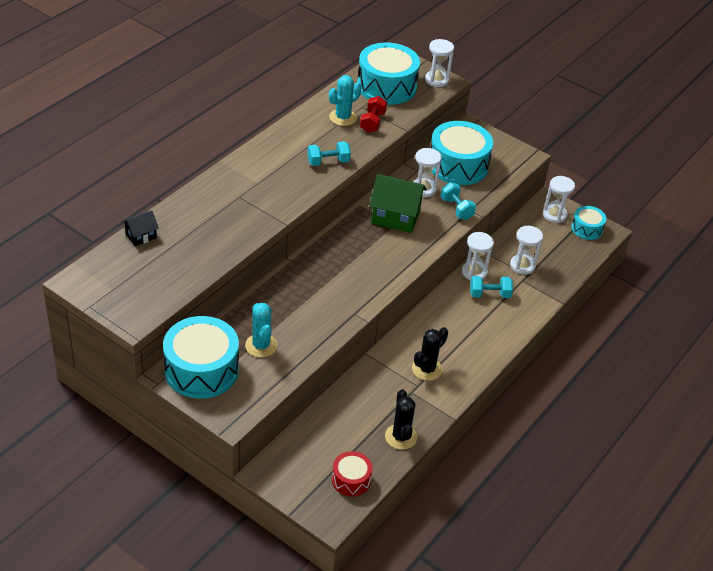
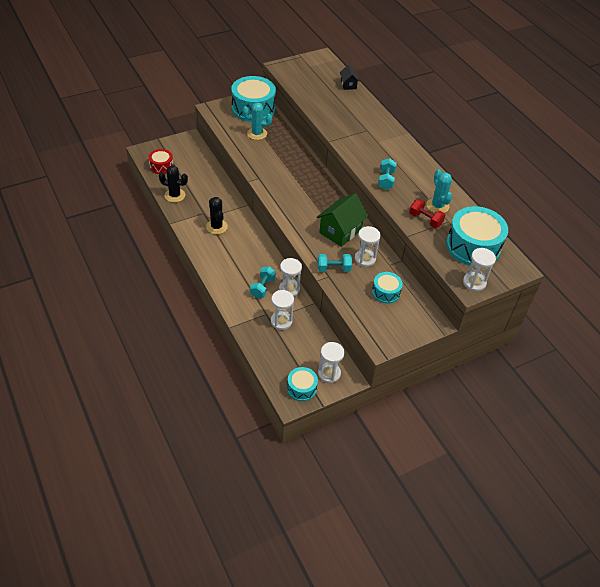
camera: 115 degrees right, 5 degrees up
(458, 165) = (386, 292): turquoise drum -> turquoise drum, size x0.52

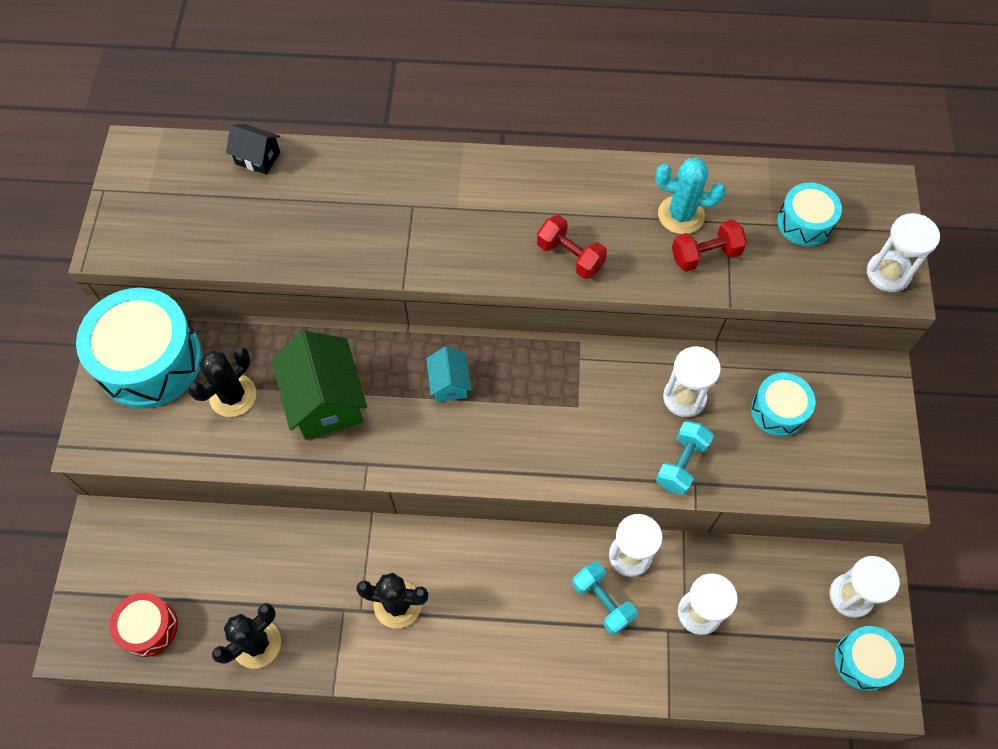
camera: 55 degrees left, 15 degrees up
(257, 133) = (233, 395): turquoise cactus -> black cactus
(310, 187) = (449, 383): none -> turquoise house
(340, 231) = (594, 398): green house -> green house (326, 401)
(386, 180) = (570, 256): turquoise dumbbell -> red dumbbell
(473, 246) = (804, 223): turquoise drum -> turquoise drum, size x0.52

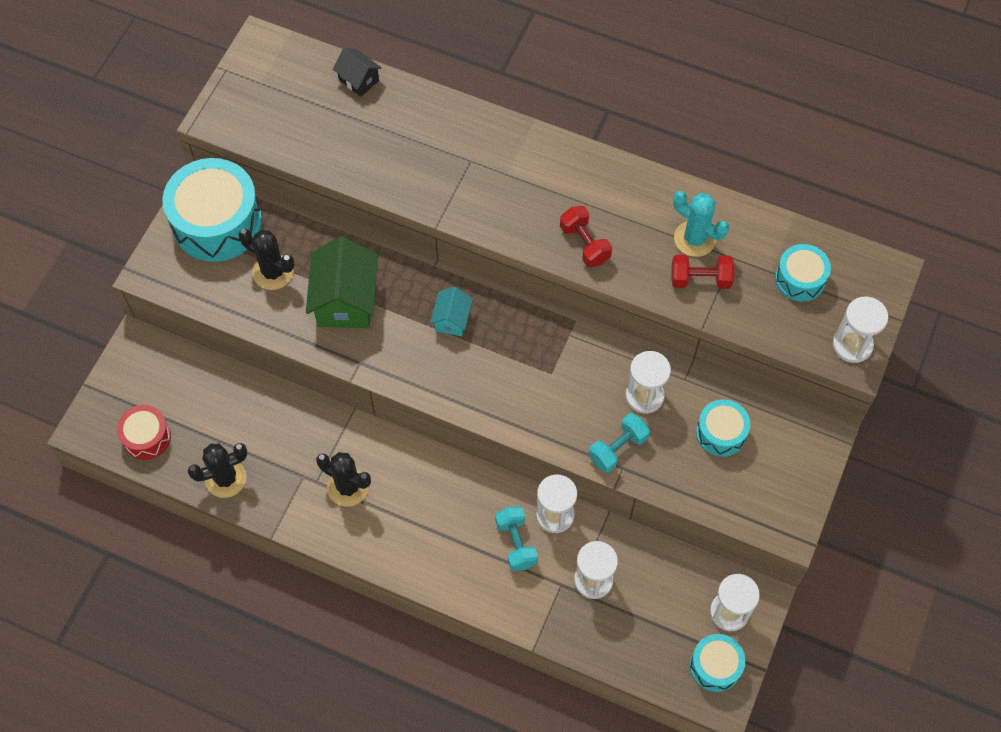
camera: 20 degrees right, 0 degrees up
(233, 395) = (273, 272): black cactus -> black cactus turned 60 degrees clockwise

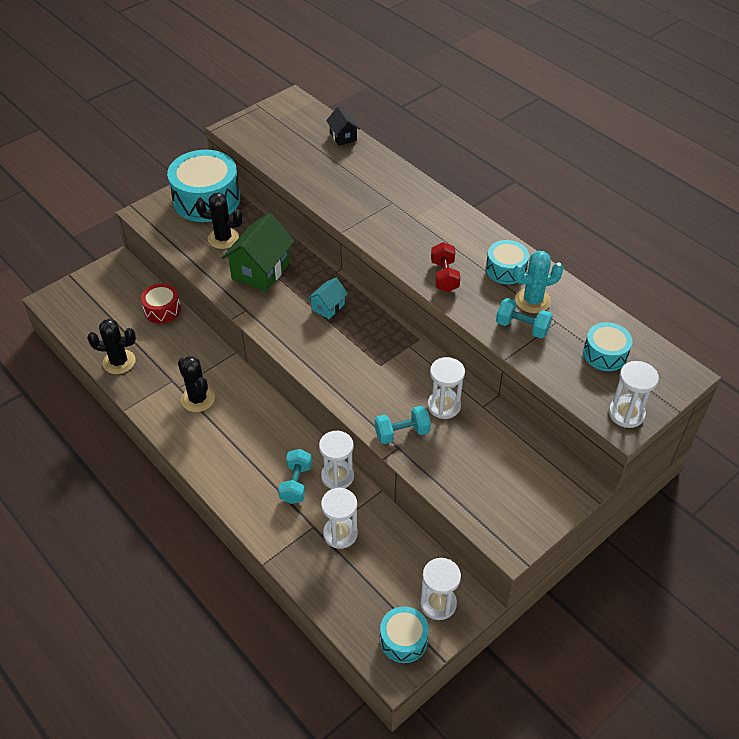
camera: 25 degrees right, 15 degrees down
(146, 437) = (86, 318): red drum -> red drum (162, 310)
(273, 272) = (223, 238): black cactus -> black cactus turned 45 degrees counterclockwise
(695, 239) = (532, 300): turquoise cactus -> turquoise cactus turned 75 degrees counterclockwise
(700, 279) = (522, 327): red dumbbell -> turquoise dumbbell
(721, 433) = (491, 453): turquoise drum -> turquoise drum (506, 270)

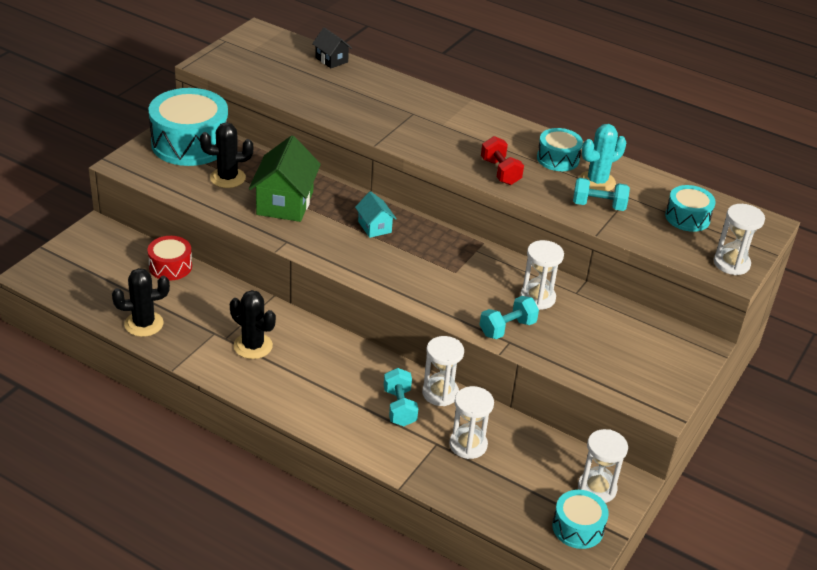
camera: 20 degrees left, 10 degrees down
(328, 307) = (374, 227): turquoise house -> turquoise house turned 45 degrees counterclockwise

